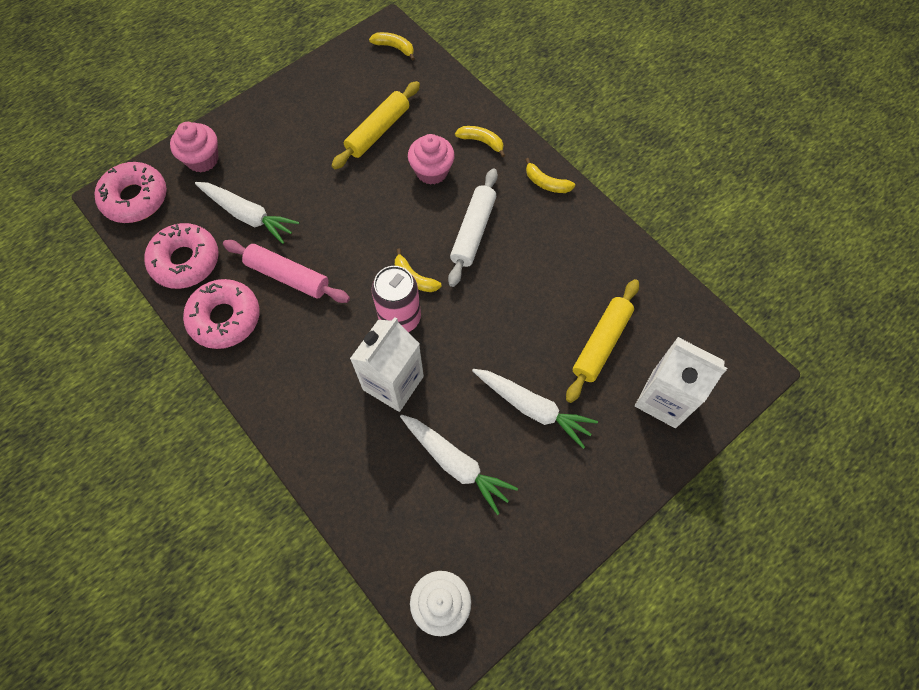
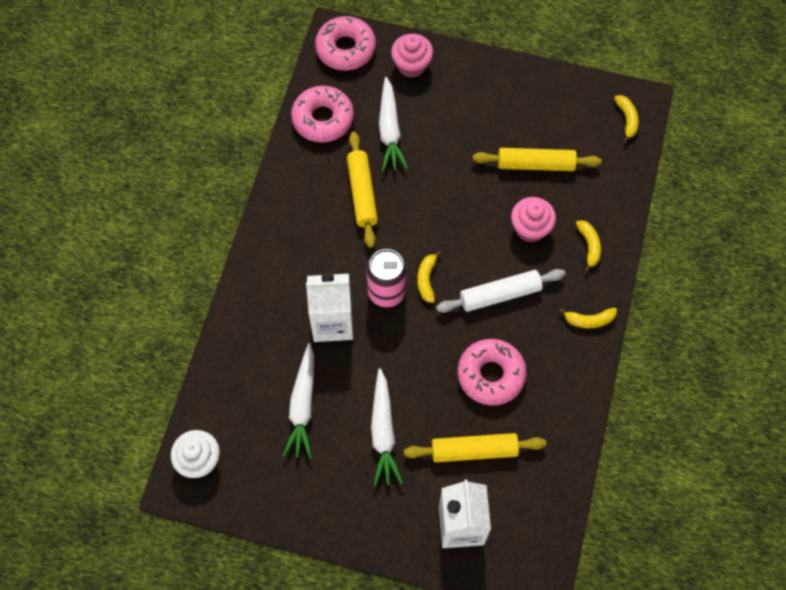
camera: 55 degrees right, 0 degrees up
(225, 318) = (299, 177): pink donut -> pink donut (491, 375)
(288, 276) = (362, 193): pink rolling pin -> yellow rolling pin
(546, 183) = (589, 320): yellow banana -> yellow banana turned 90 degrees counterclockwise

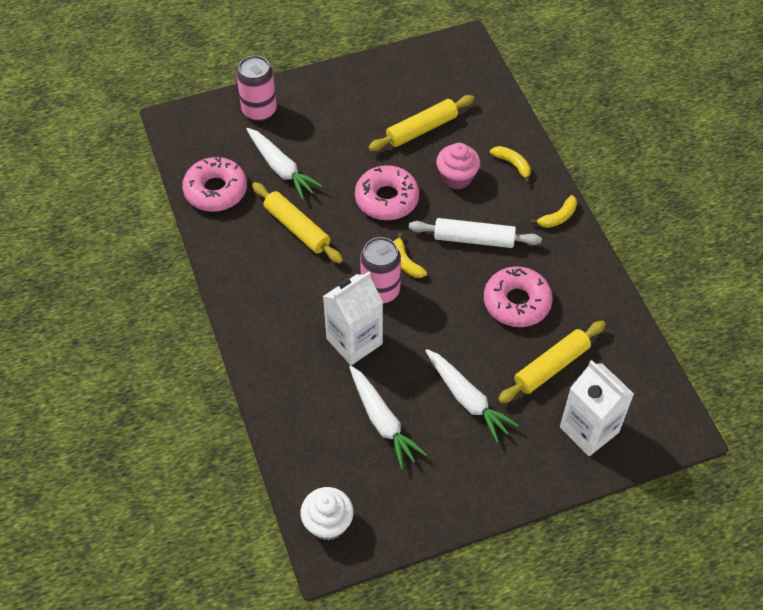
camera: 35 degrees left, 10 degrees down
(345, 49) = (192, 127): pink donut -> pink donut (387, 199)
(411, 65) = (259, 111): pink cupcake -> pink can
(500, 295) = (474, 239): white rolling pin -> white rolling pin turned 60 degrees clockwise
(627, 119) = (465, 60): yellow banana -> none

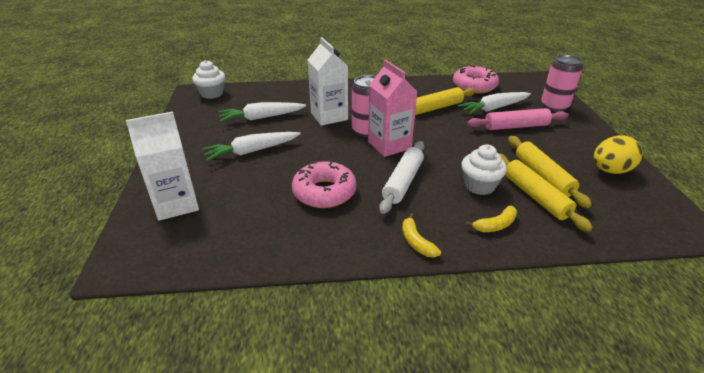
camera: 105 degrees right, 20 degrees down
(323, 148) = (516, 126): none -> pink rolling pin
(387, 199) = (457, 146): pink donut -> none
(393, 79) = (610, 170): none -> yellow egg
(405, 262) = (389, 145): yellow banana -> pink carton
(457, 177) = (479, 186): pink cupcake -> white cupcake
(551, 367) = (249, 197): yellow rolling pin -> yellow rolling pin (535, 196)

